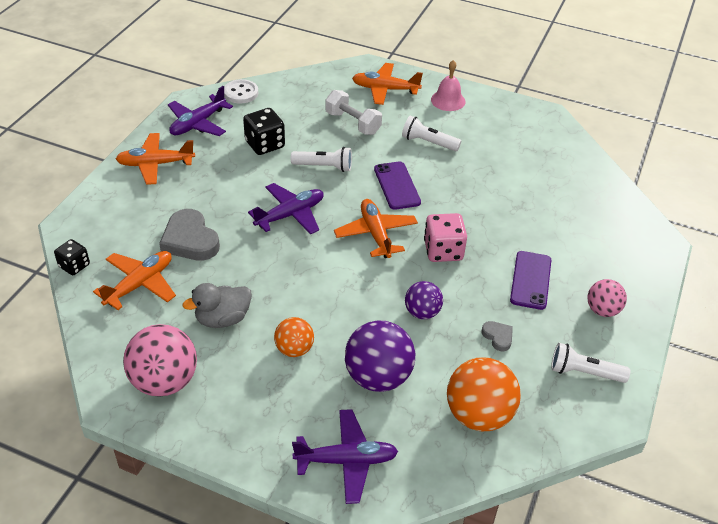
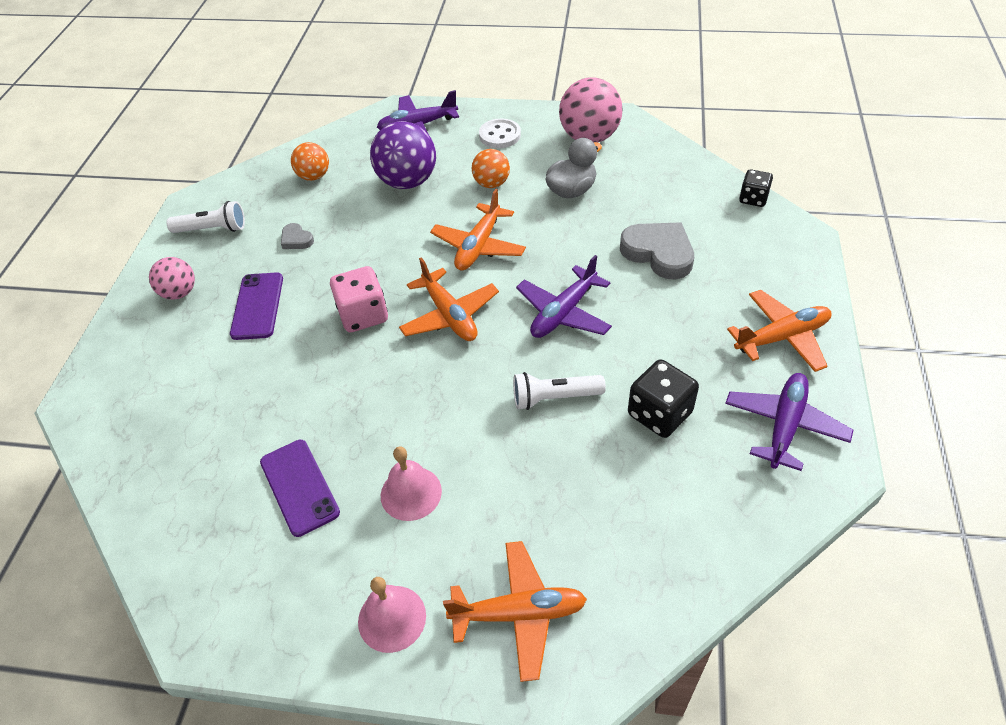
camera: 170 degrees right, 5 degrees up
(140, 284) = (673, 199): orange plane -> orange plane (479, 246)
(241, 93) = (769, 517): white button -> white button (500, 135)
(353, 123) = (546, 501): white dumbbell -> none
(397, 185) = (441, 394): purple phone -> purple phone (299, 487)
(422, 312) = (377, 243): purple ball -> none
(428, 142) = (411, 493): white flashlight -> pink bell
(478, 415) = (314, 176): orange ball -> orange ball, size x0.58

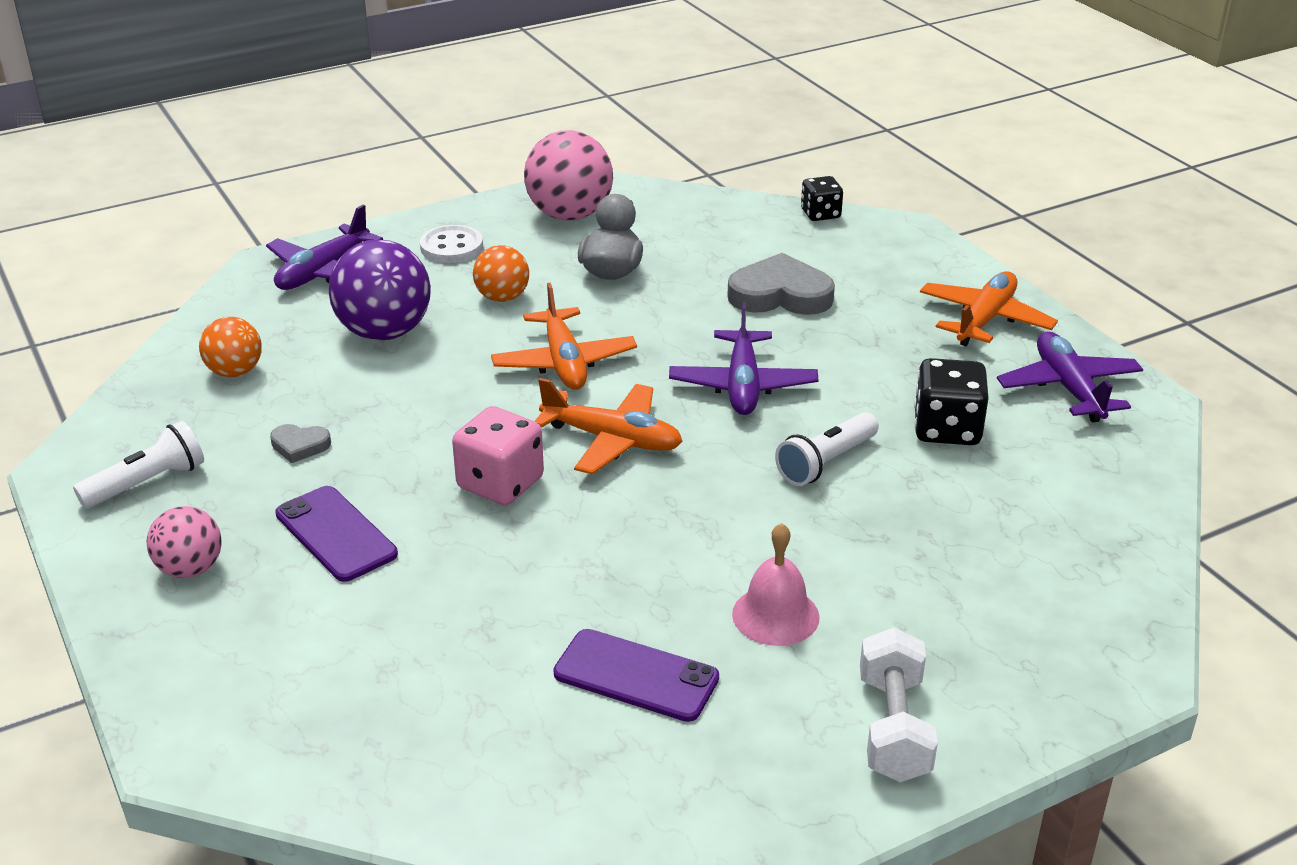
camera: 40 degrees left, 15 degrees down
(392, 618) = (893, 728): pink bell -> white dumbbell
(519, 613) = (1013, 652): orange plane -> none

